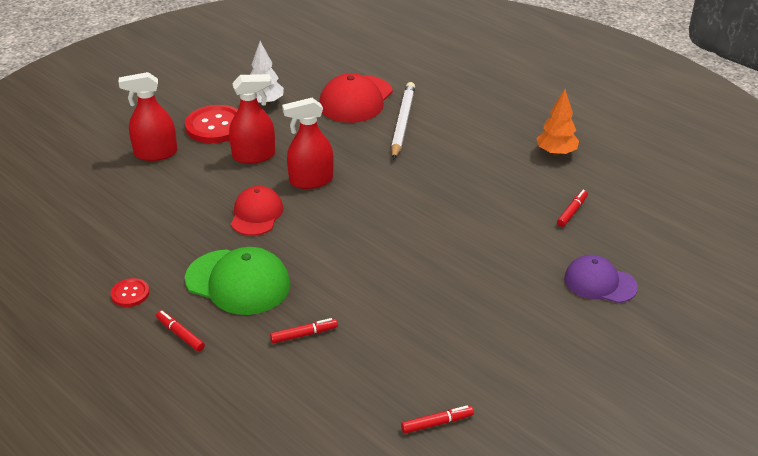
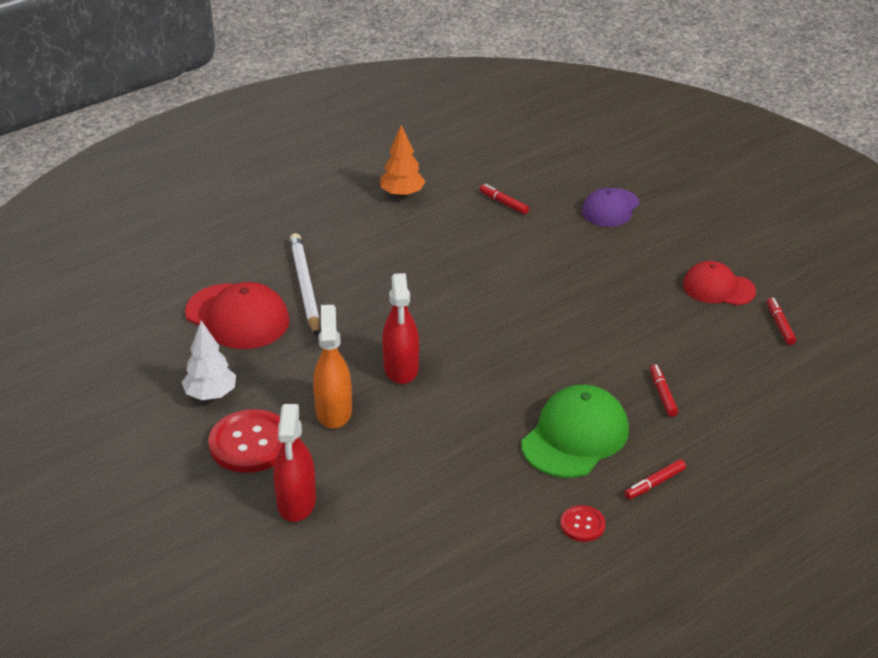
camera: 80 degrees left, 0 degrees up
(254, 156) = (333, 411): red spray bottle -> orange spray bottle
(256, 214) = (455, 416): red cap -> red cap (718, 288)
(402, 122) = (305, 287): white pencil -> white pencil turned 60 degrees clockwise

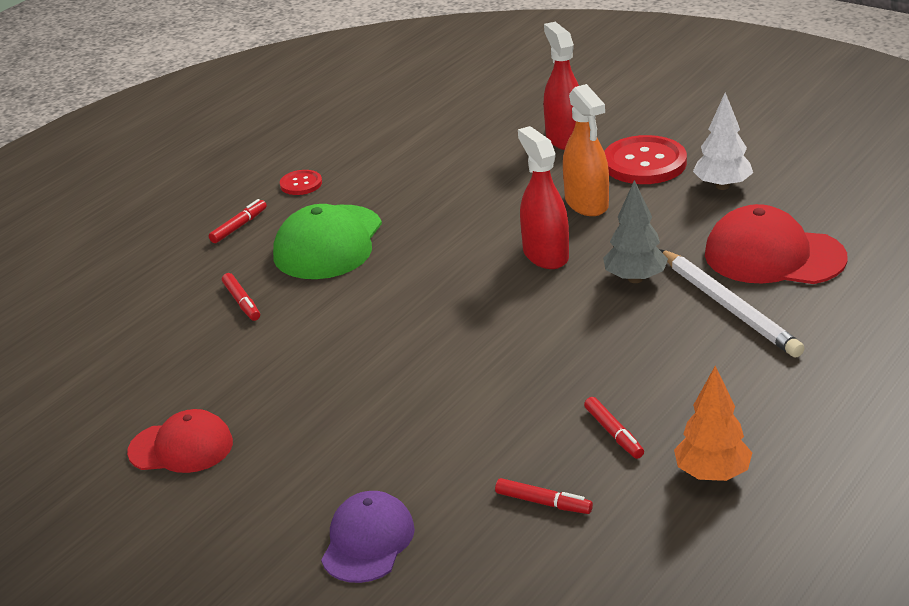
camera: 165 degrees right, 5 degrees down
(350, 327) = (635, 279): none -> grey tree
(780, 325) = (97, 417): red marker -> red marker (614, 433)

